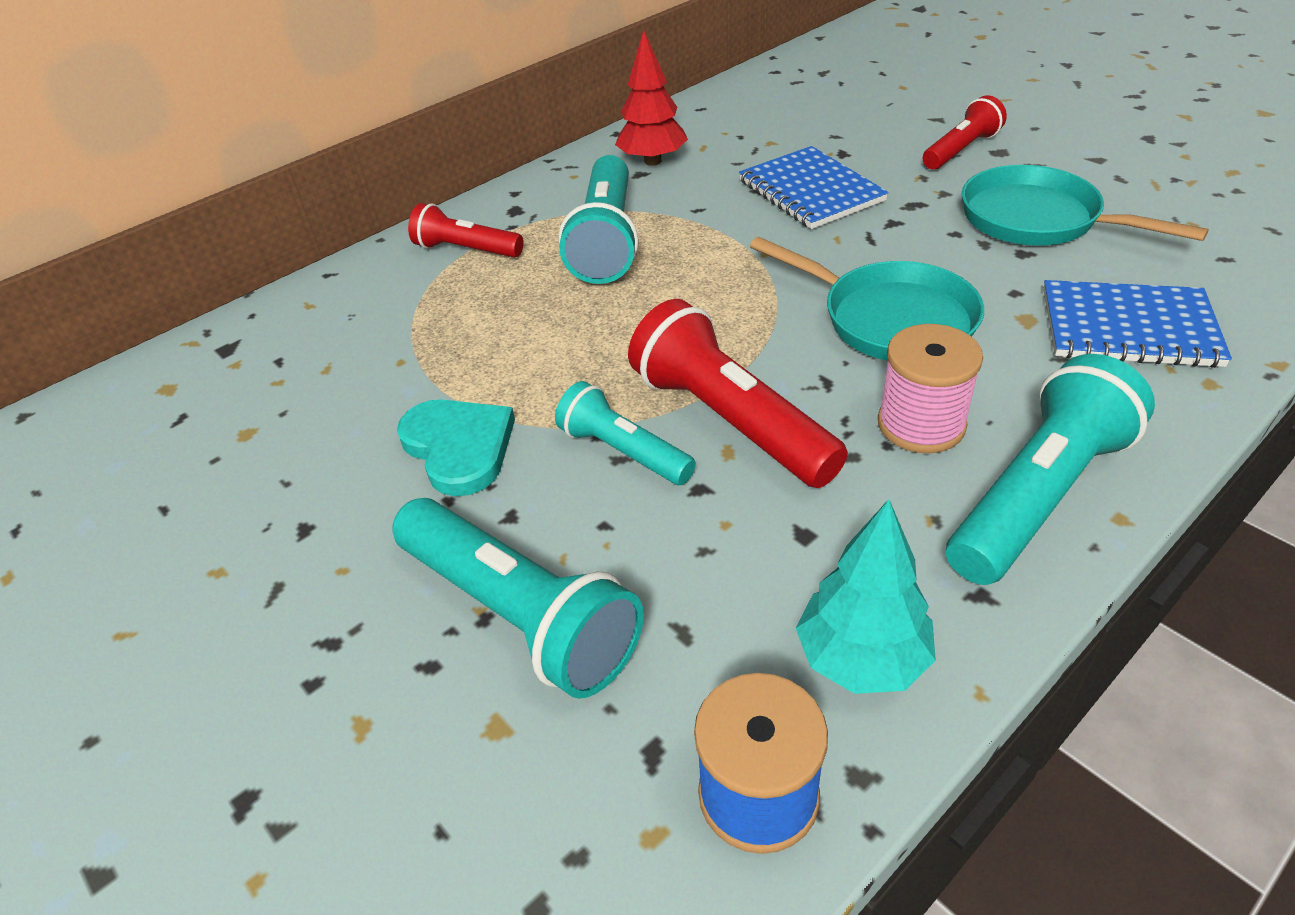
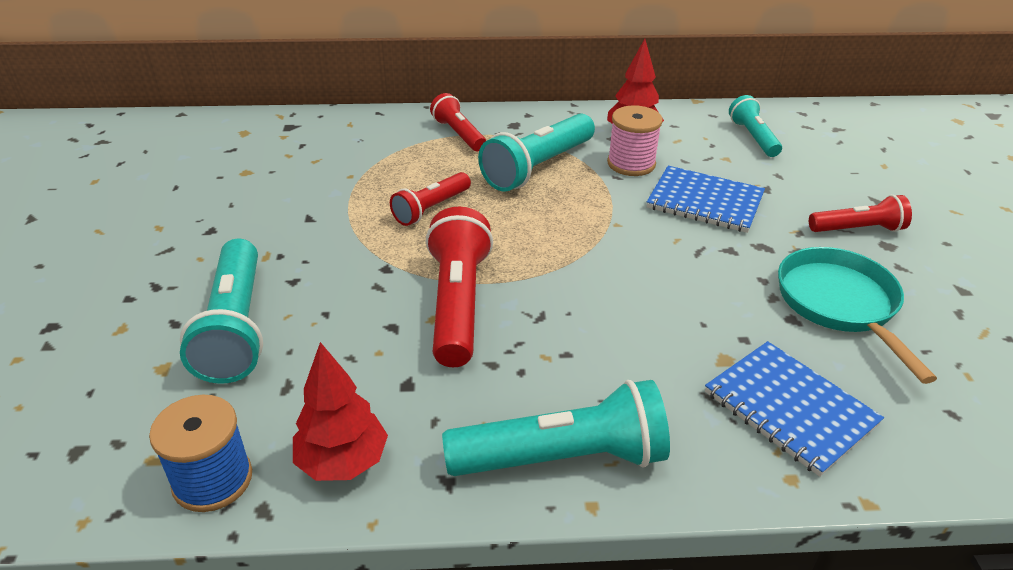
camera: 35 degrees right, 5 degrees down
(459, 447) = (317, 234): turquoise heart -> none
(554, 343) = (431, 208): none -> red flashlight
(623, 452) = (384, 284): turquoise flashlight -> turquoise flashlight (753, 137)
(810, 191) = (705, 202): blue notebook -> blue notebook turned 75 degrees counterclockwise
(861, 659) = (343, 462): turquoise tree -> red tree
(889, 319) = (633, 305): turquoise pan -> none
(921, 424) = (557, 374): pink spool -> pink spool (631, 164)

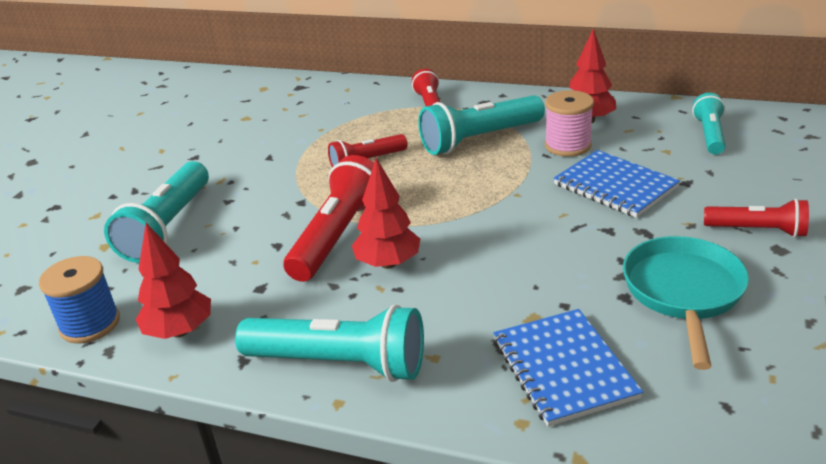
camera: 25 degrees right, 5 degrees down
(535, 326) = (388, 263): none -> red tree

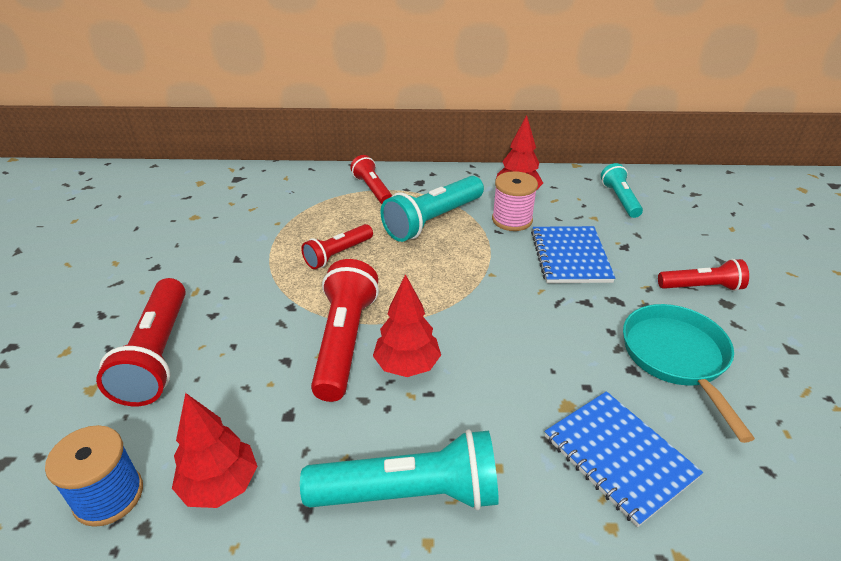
camera: 20 degrees left, 5 degrees up
(168, 227) = (157, 355): turquoise flashlight -> red flashlight
(615, 186) = (570, 256): blue notebook -> blue notebook turned 60 degrees clockwise

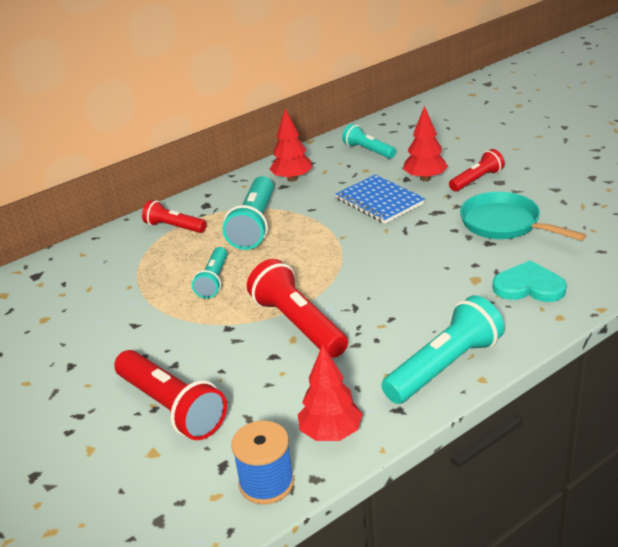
camera: 35 degrees left, 5 degrees down
(338, 254) = (213, 281): red flashlight -> turquoise flashlight
(407, 366) = (358, 313): red tree -> red tree (425, 178)
(512, 220) = (311, 197): pink spool -> none
(619, 457) = (529, 286): blue notebook -> turquoise heart

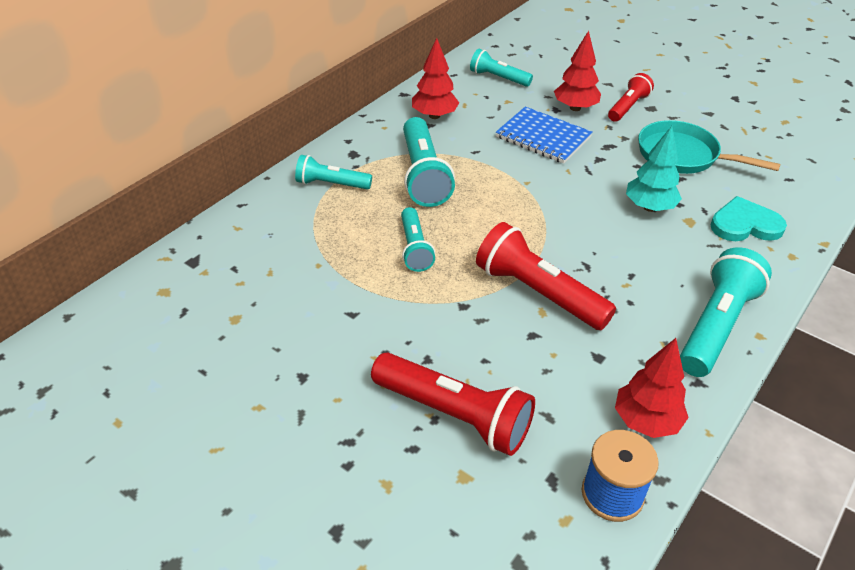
camera: 20 degrees left, 10 degrees up
(174, 227) = (331, 184): red flashlight -> turquoise flashlight
(443, 265) = (649, 207): none -> turquoise tree

